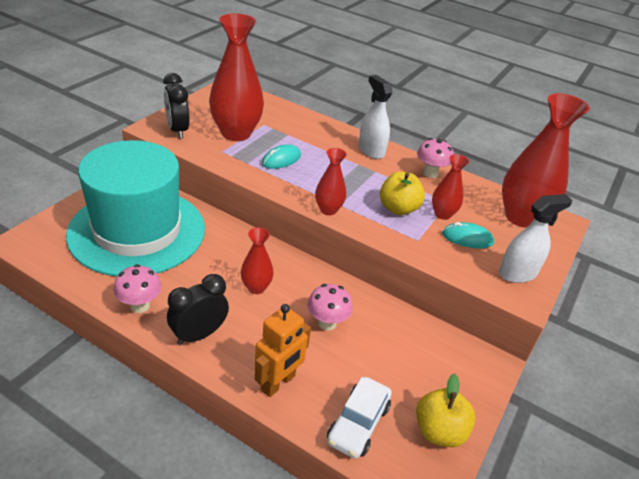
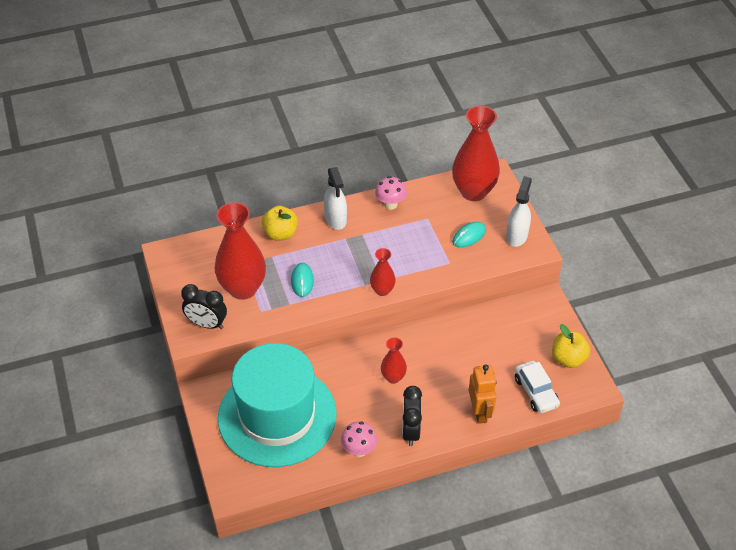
camera: 45 degrees left, 10 degrees up
(327, 323) = (454, 359): pink mushroom -> none
(371, 150) = (335, 219): white spray bottle -> white spray bottle turned 120 degrees counterclockwise
(398, 208) = (412, 251): yellow apple -> yellow apple (280, 233)
(442, 214) = (437, 231): red vase -> none

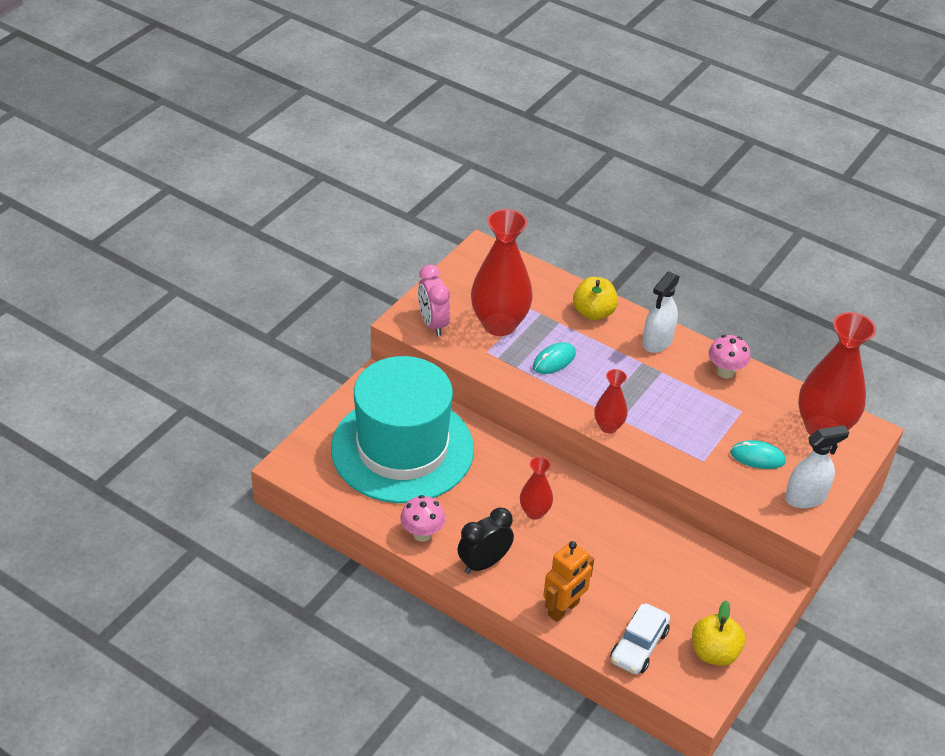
camera: 50 degrees right, 5 degrees down
(207, 324) = (433, 324): black clock -> pink clock

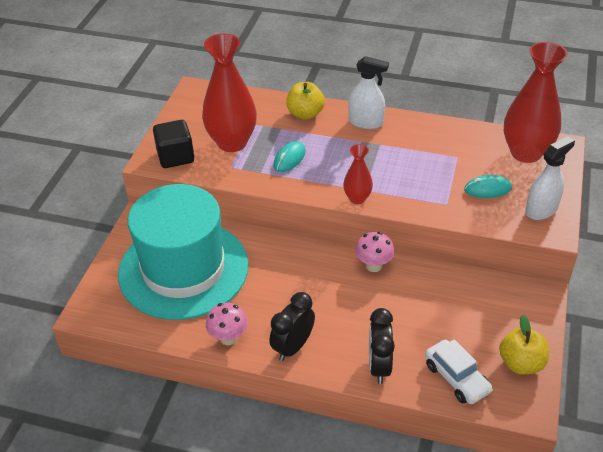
camera: 15 degrees left, 0 degrees up
(433, 324) = (175, 156): pink clock -> black cube
(534, 512) = (318, 289): red vase -> none
(564, 609) = (379, 366): orange robot -> black clock
(639, 646) = (456, 378): white car -> white car turned 45 degrees counterclockwise
(657, 341) = (366, 122): white spray bottle -> white spray bottle turned 90 degrees counterclockwise
(725, 372) = (430, 131): pink mushroom -> pink mushroom (373, 265)

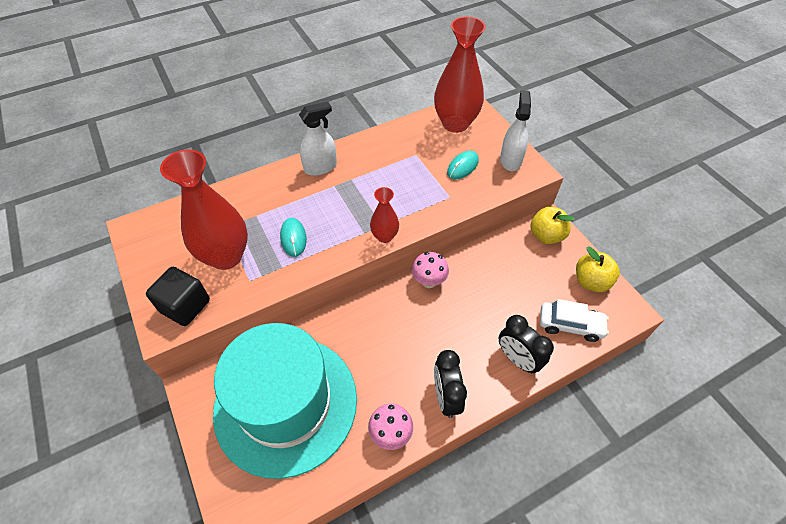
camera: 45 degrees left, 10 degrees up
(305, 114) = (263, 189): yellow apple -> yellow apple (546, 235)

